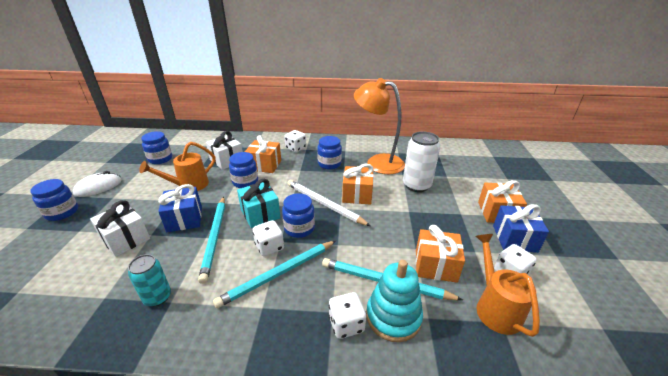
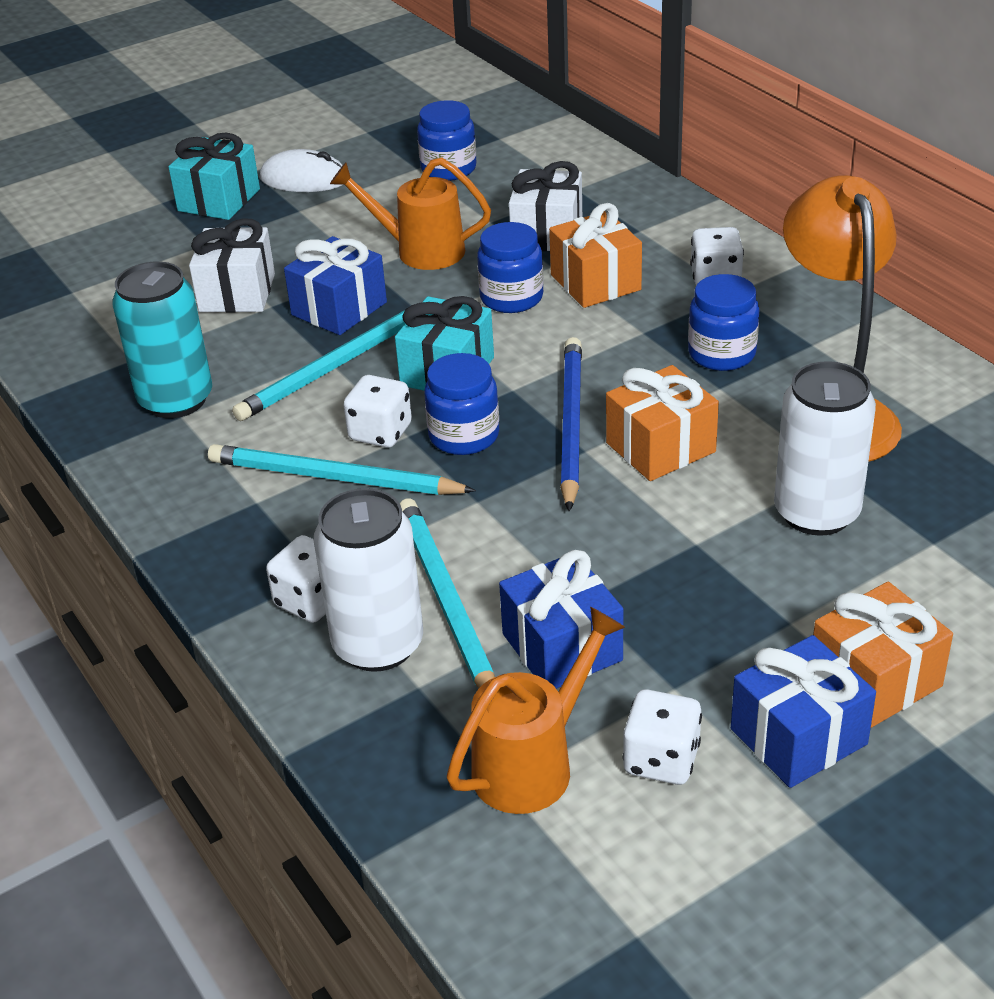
camera: 55 degrees right, 5 degrees up
(62, 212) = (219, 200): blue jar -> turquoise gift
(157, 297) = (176, 400): turquoise can -> turquoise can, size x1.59
(324, 204) = (571, 424): white pencil -> blue pencil
(393, 317) = (378, 645): turquoise stacking toy -> white can
(435, 265) = (562, 647): orange gift -> blue gift

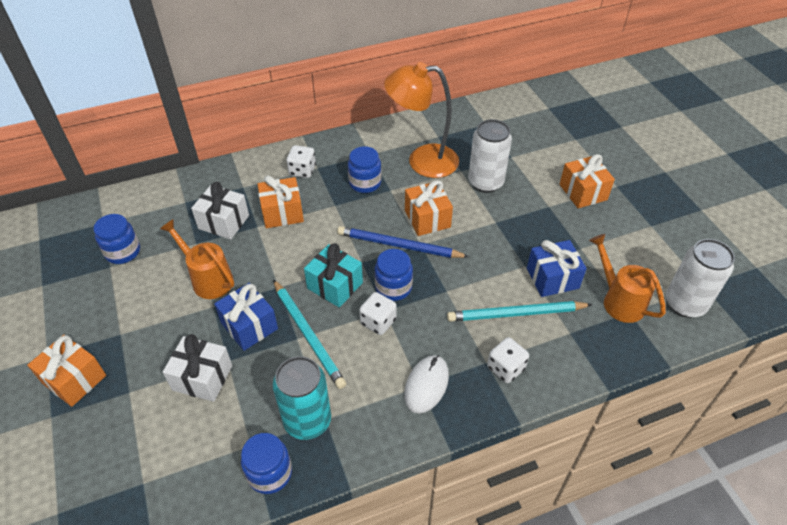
camera: 80 degrees left, 10 degrees up
(219, 200) = (74, 379): turquoise gift -> orange gift
(304, 179) = (81, 326): white mouse -> white mouse (426, 385)
(334, 478) = (410, 347): turquoise pencil -> none
(378, 645) = (541, 344): white can -> white can (685, 304)
(420, 251) = (208, 279): orange watering can -> orange watering can turned 105 degrees clockwise
(511, 298) = (279, 248): blue jar -> blue jar (270, 473)
(661, 760) = (619, 260): white dice -> none
(798, 736) = (610, 219): blue gift -> none

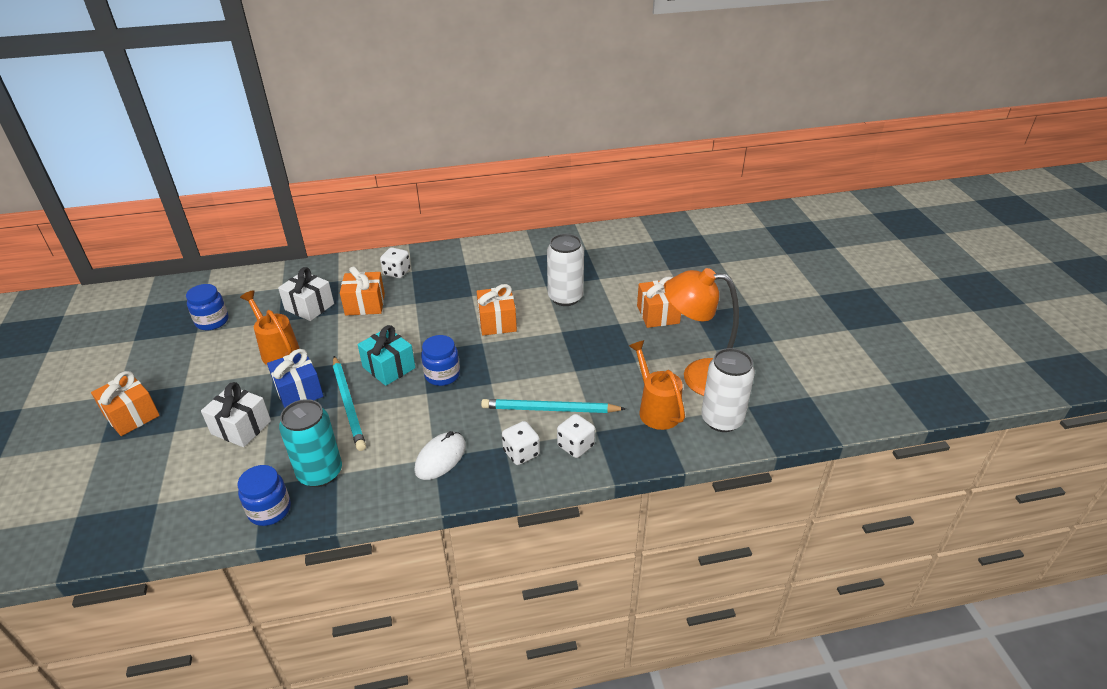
camera: 10 degrees right, 10 degrees down
(365, 183) = (450, 287): blue jar -> none
(378, 322) = (416, 401): white dice -> white dice (575, 446)
(399, 245) = (461, 341): blue pencil -> none
(422, 161) = (512, 274): orange lamp -> orange lamp (699, 376)
(552, 278) = (597, 384): blue gift -> none

